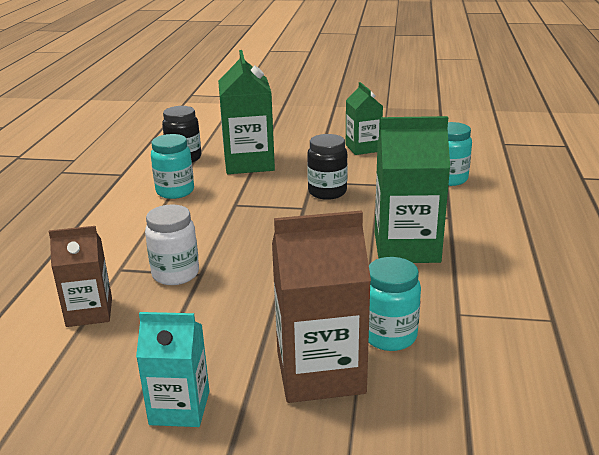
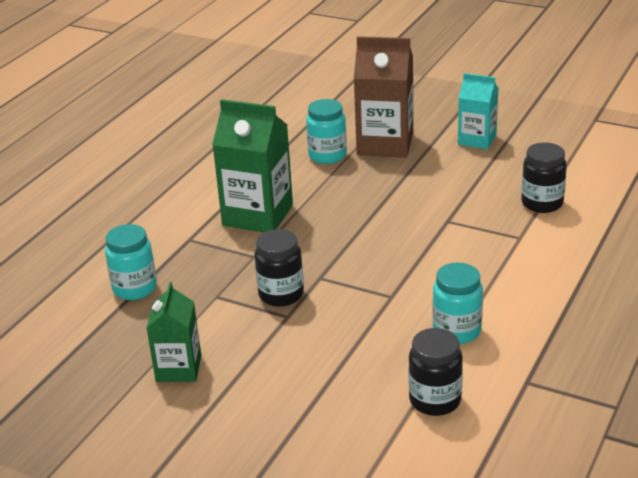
camera: 160 degrees left, 5 degrees up
(89, 312) = (542, 203): brown carton -> black jar
(175, 274) = (469, 224): white jar -> none
(249, 163) = (347, 368): green carton -> none

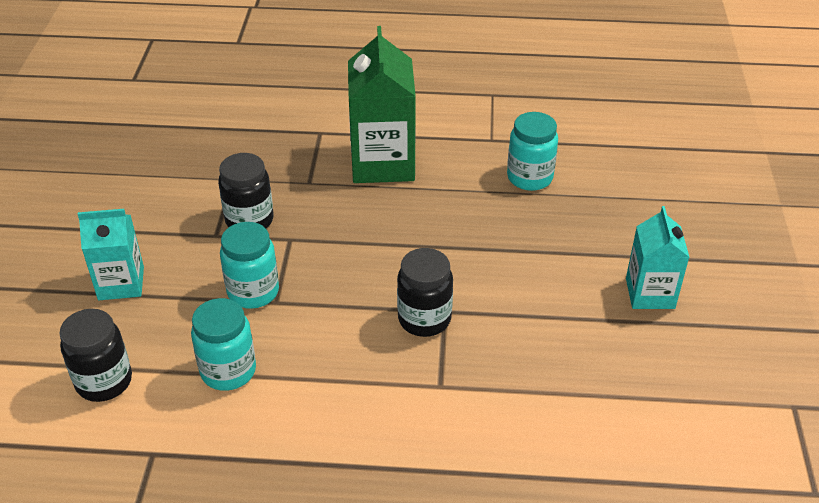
camera: 65 degrees right, 10 degrees up
(135, 288) = (227, 126): turquoise jar -> turquoise jar (253, 292)
(178, 368) = (116, 191): green carton -> none
(316, 378) = (121, 283): none -> turquoise carton
(385, 144) = (585, 215): brown carton -> none
(542, 203) = (530, 391): black jar -> black jar (424, 319)

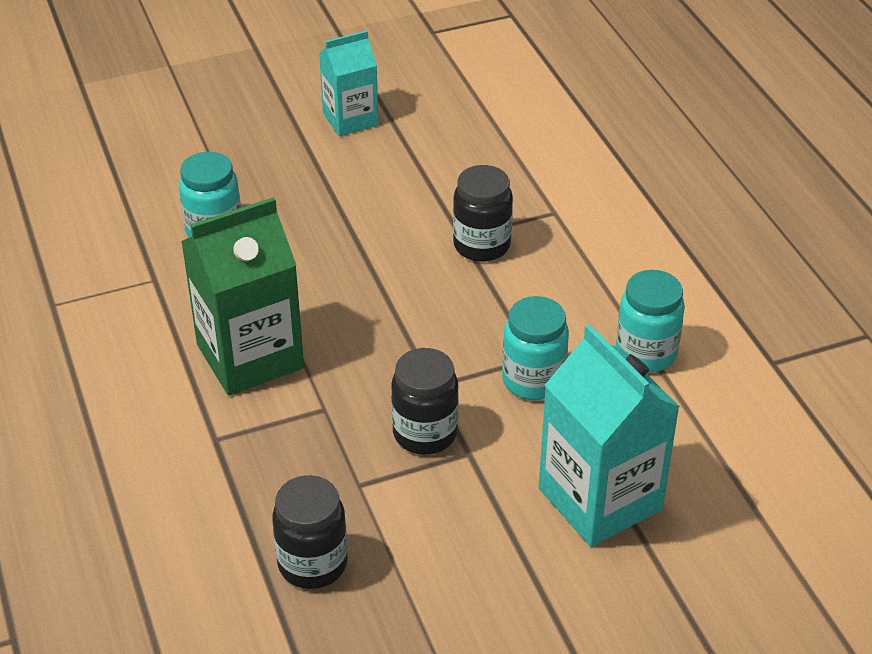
camera: 115 degrees left, 0 degrees up
(104, 381) = (731, 439): black jar -> black jar (312, 564)
(121, 283) = (600, 499): turquoise carton -> turquoise carton, size x1.62

